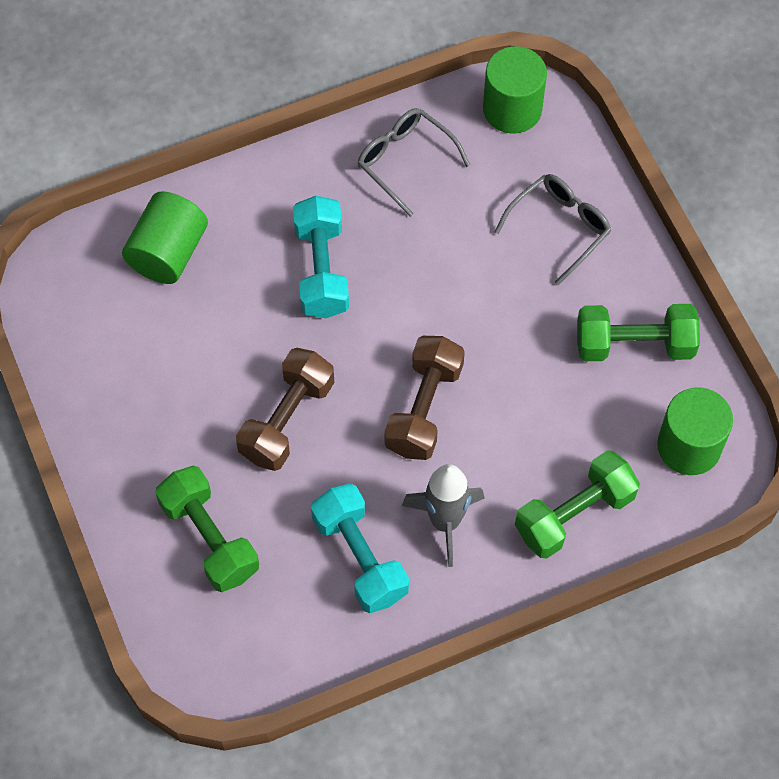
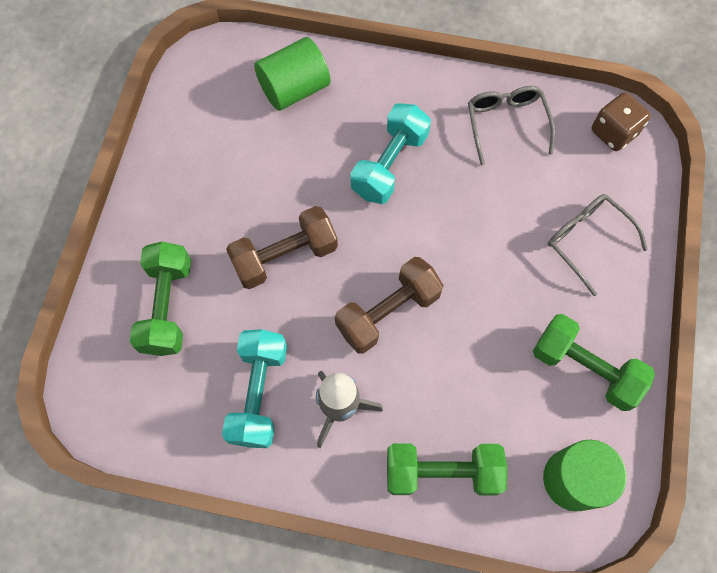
camera: 35 degrees right, 5 degrees up
(512, 109) = (613, 133): green cylinder -> brown dice
(559, 228) = (587, 241): grey glasses -> grey glasses turned 120 degrees counterclockwise

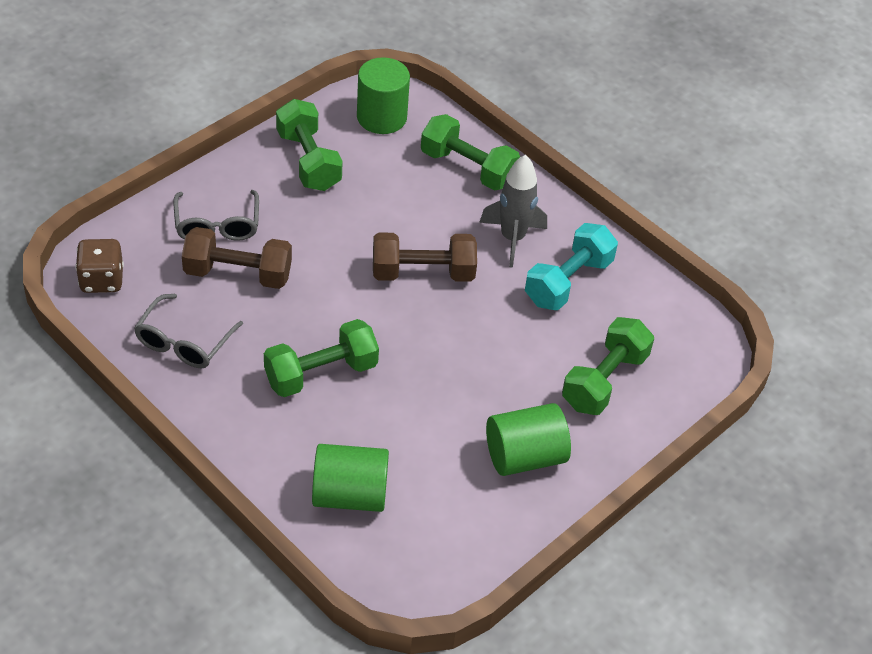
camera: 150 degrees left, 20 degrees down
(191, 196) = (524, 456): none -> green cylinder
(285, 256) = (475, 358): brown dumbbell -> brown dumbbell (238, 274)
(389, 164) = (321, 373): turquoise dumbbell -> green dumbbell

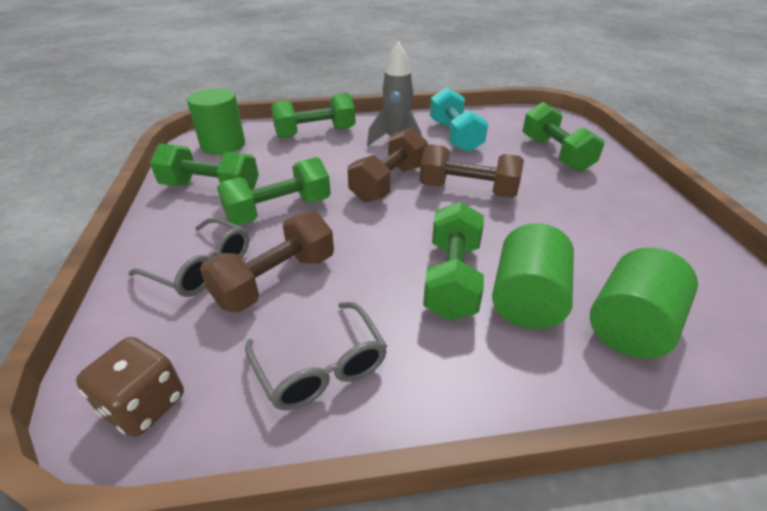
camera: 50 degrees left, 10 degrees down
(317, 224) = (279, 210): none -> green dumbbell
(460, 335) = (467, 190): none -> brown dumbbell
(524, 456) = (616, 208): green cylinder -> green cylinder (526, 300)

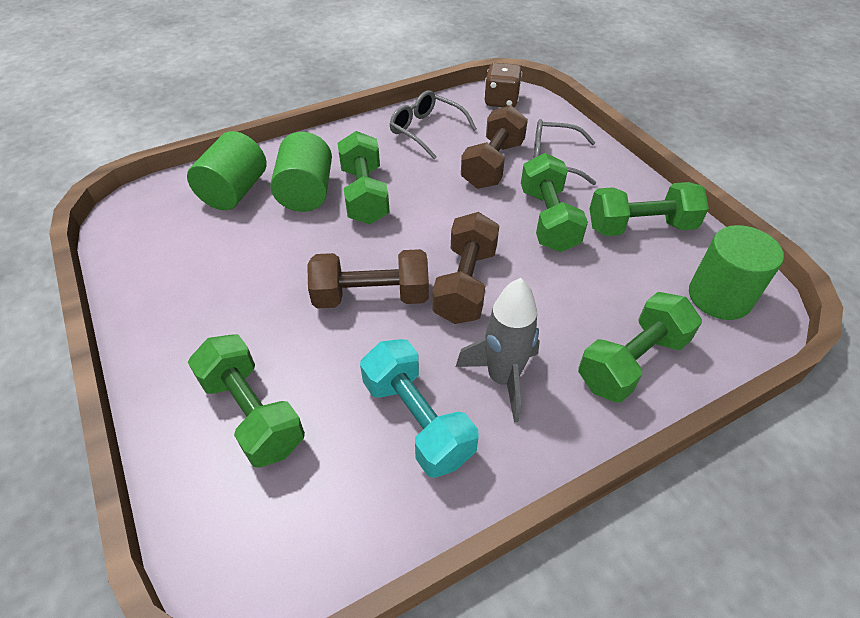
camera: 160 degrees right, 10 degrees up
(279, 210) = (548, 219): green dumbbell -> green dumbbell turned 45 degrees counterclockwise

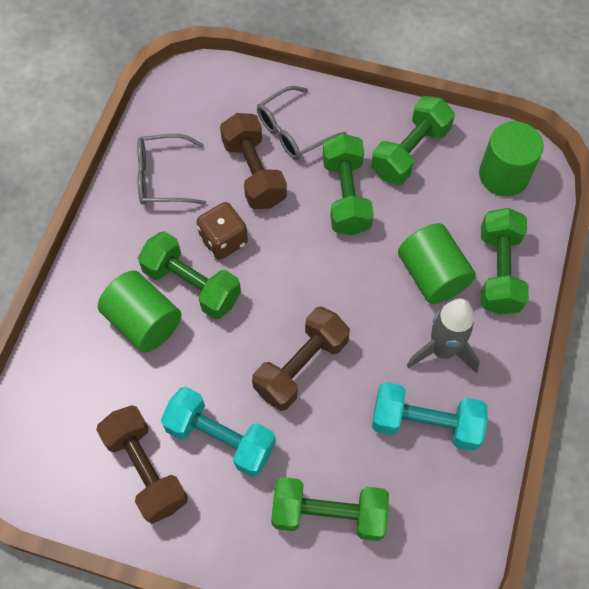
camera: 45 degrees left, 15 degrees up
(235, 192) = (84, 371): green cylinder -> green cylinder (432, 275)
(255, 294) = (220, 438): none -> turquoise dumbbell
(465, 284) = (349, 301): brown dumbbell -> brown dumbbell (145, 469)
(501, 101) = (187, 93): brown dice -> brown dice (224, 240)
(548, 219) = (346, 196): green dumbbell -> green dumbbell turned 45 degrees clockwise

